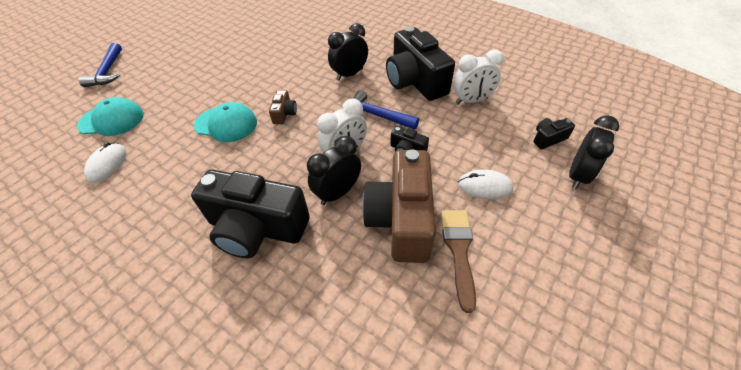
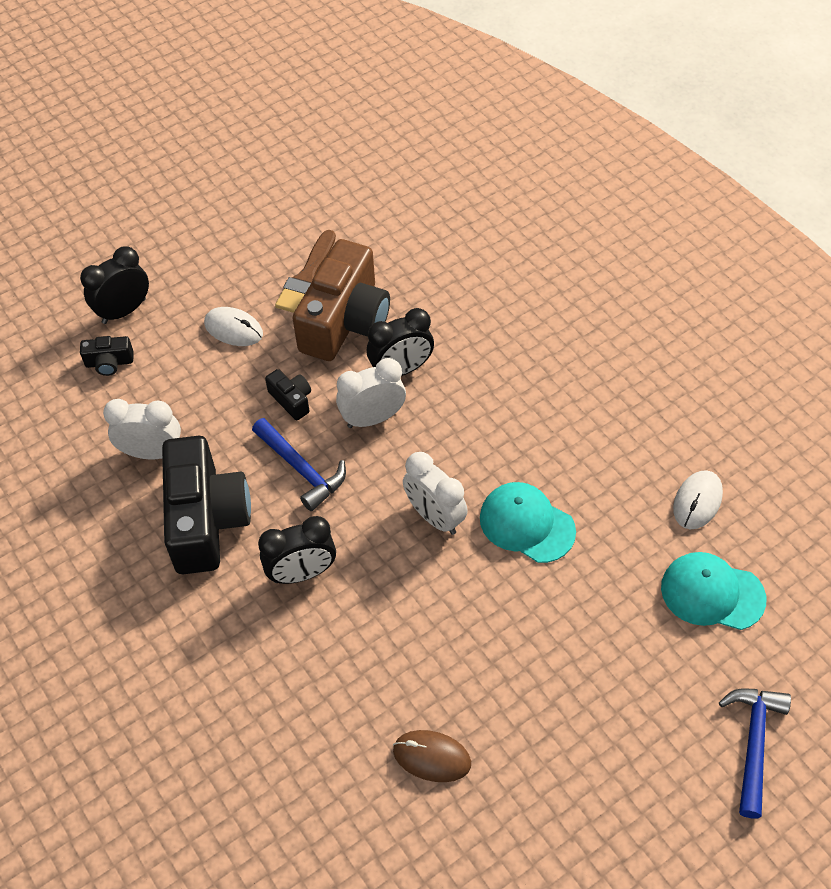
camera: 160 degrees left, 5 degrees up
(257, 228) = (503, 356): black camera -> none
(262, 37) = (432, 757): none -> brown mouse
(284, 114) = (435, 517): brown camera -> white clock

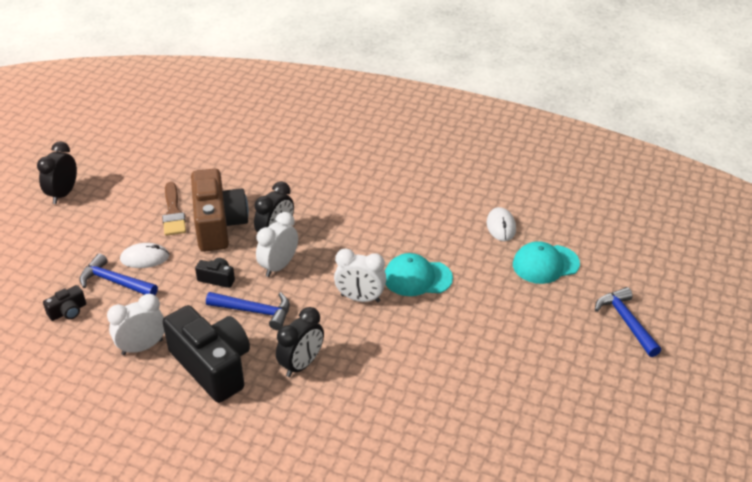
camera: 35 degrees left, 15 degrees down
(124, 311) = (55, 279): black clock -> black clock (63, 194)
(181, 347) = (115, 282): none -> blue hammer
(432, 757) = (463, 418): brown mouse -> none

